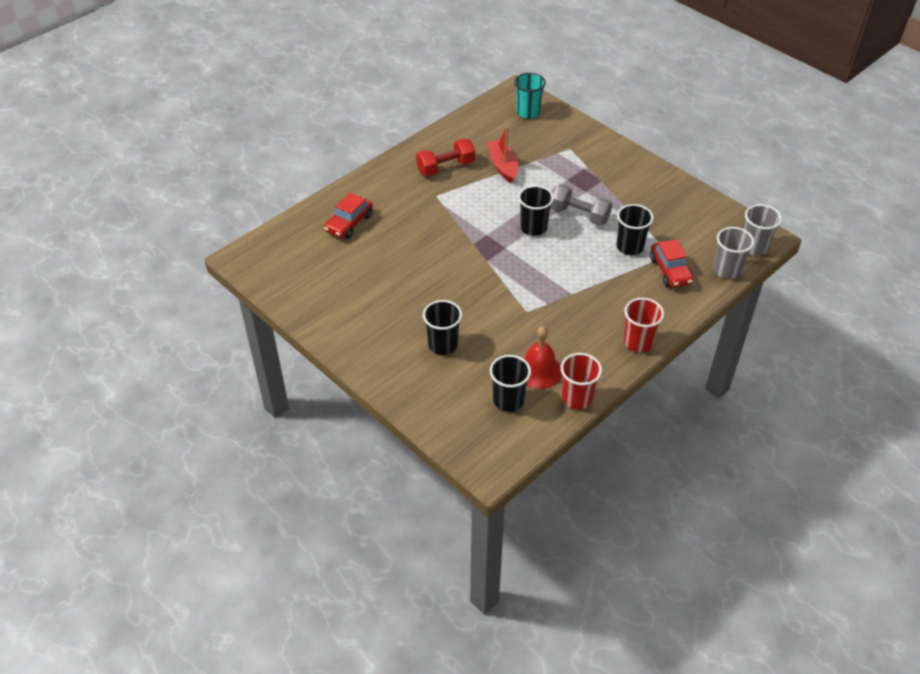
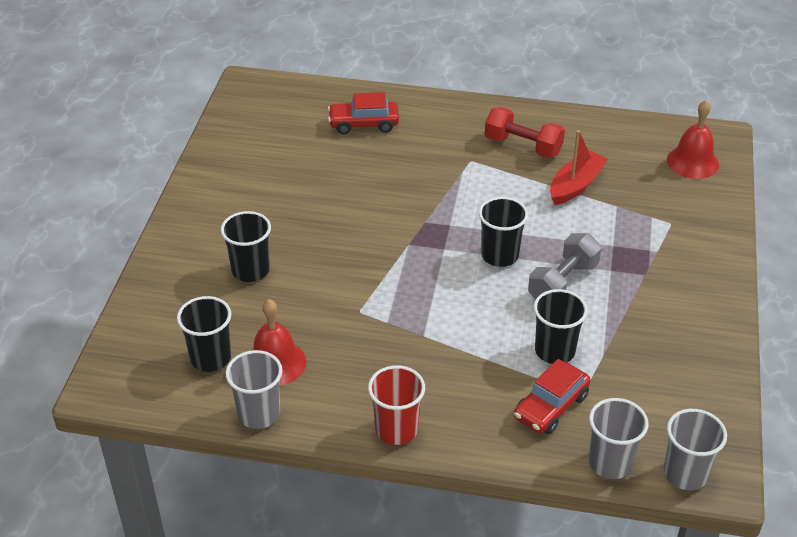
camera: 55 degrees right, 5 degrees down
(528, 112) = (692, 162): turquoise cup -> red bell
(577, 398) = (259, 414): red cup -> grey cup
(579, 215) = (563, 282): grey dumbbell -> grey dumbbell turned 45 degrees clockwise

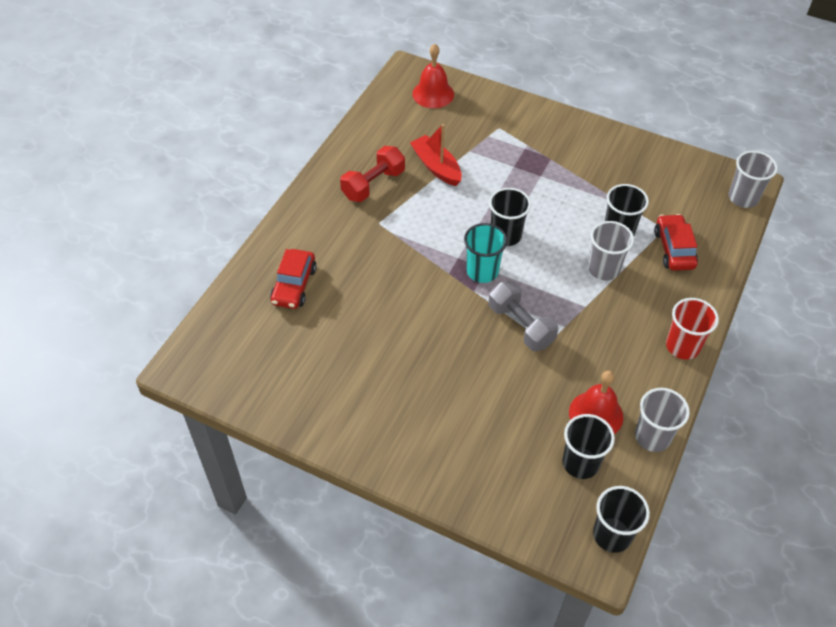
camera: 75 degrees left, 10 degrees up
(250, 270) = (474, 413): black cup -> black cup (612, 535)
(438, 246) = (482, 271): none -> turquoise cup
(551, 407) = (674, 249): red car -> red car turned 150 degrees counterclockwise
(563, 282) = (547, 206): grey dumbbell -> grey dumbbell (520, 325)
(610, 463) = (729, 232): grey cup -> grey cup (603, 269)

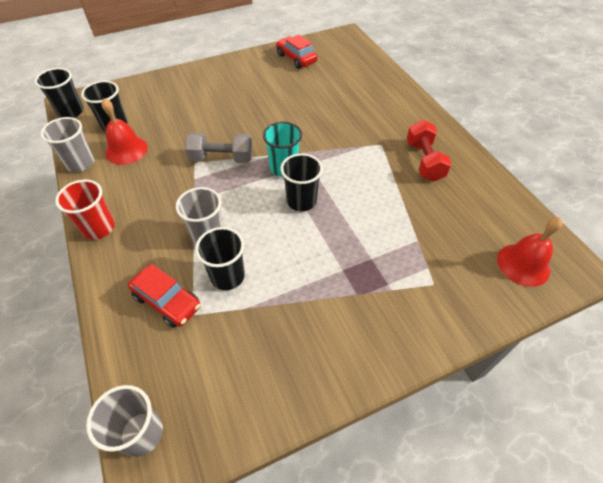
camera: 130 degrees right, 0 degrees up
(294, 285) = (362, 87): red car -> red car (296, 58)
(436, 167) = (414, 206): red boat -> none

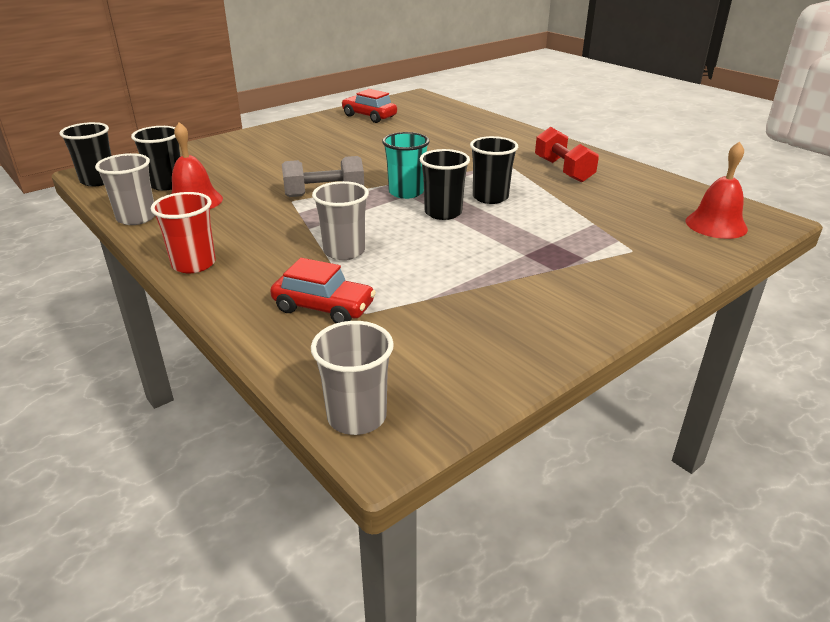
camera: 15 degrees left, 20 degrees down
(227, 276) = (389, 278): black cup -> black cup (490, 197)

